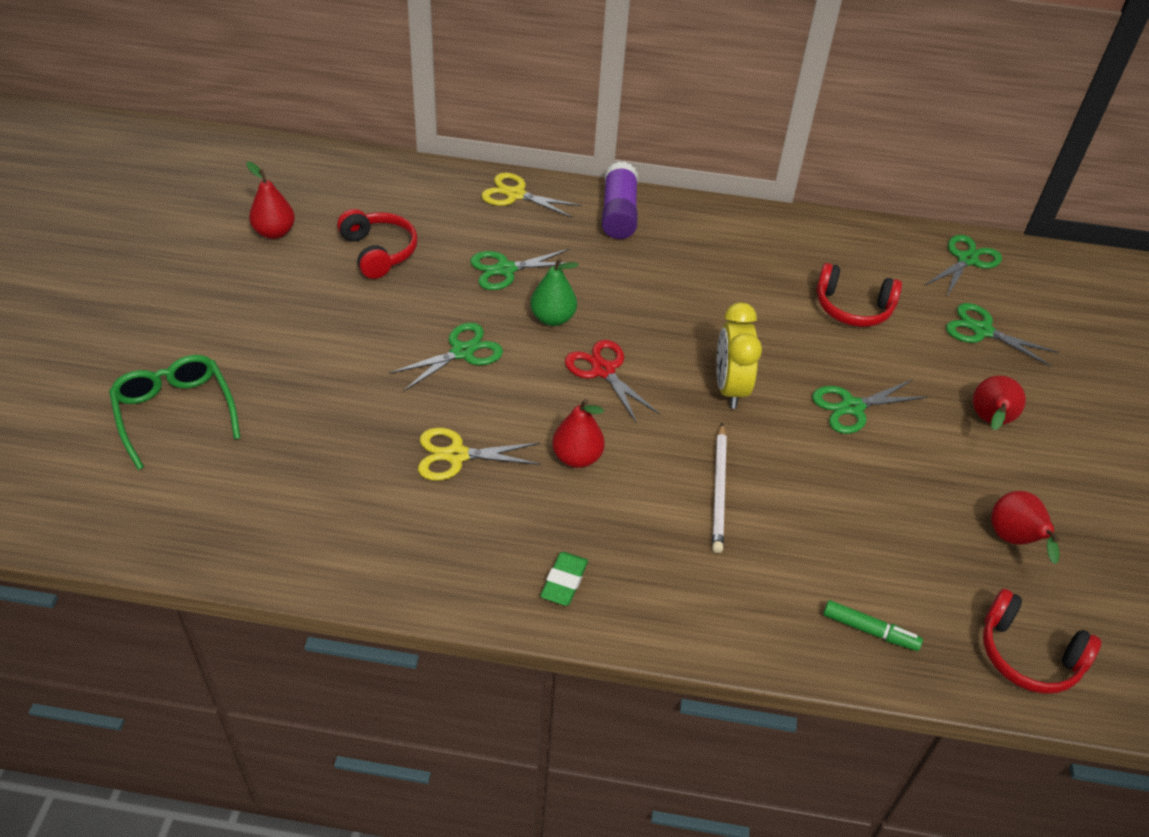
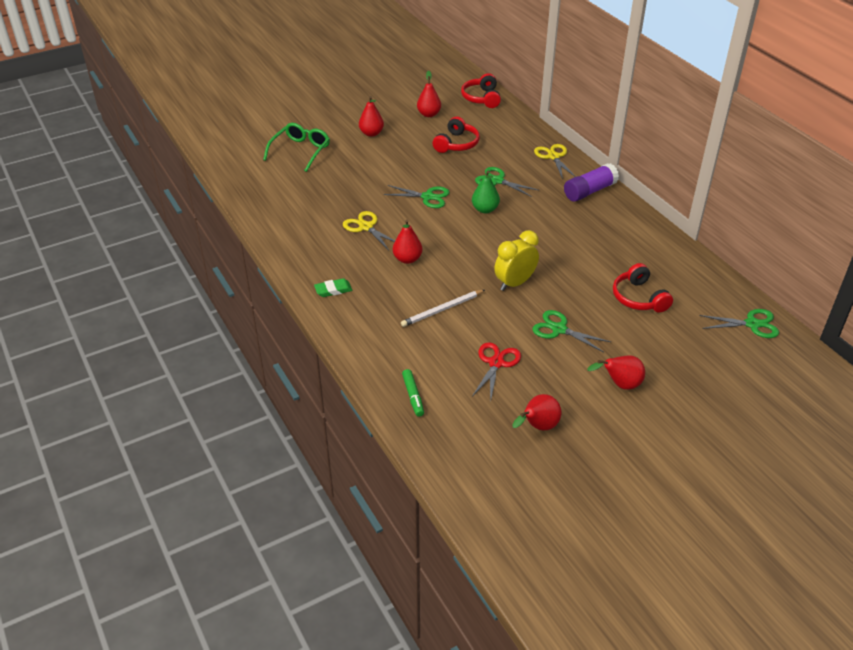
camera: 55 degrees right, 5 degrees down
(239, 312) = (371, 133): none -> red pear
(603, 370) = (472, 240): red scissors -> red scissors (496, 363)
(982, 330) = (695, 354): green scissors -> none
(1028, 655) = (462, 460): red headphones -> red headphones (481, 98)

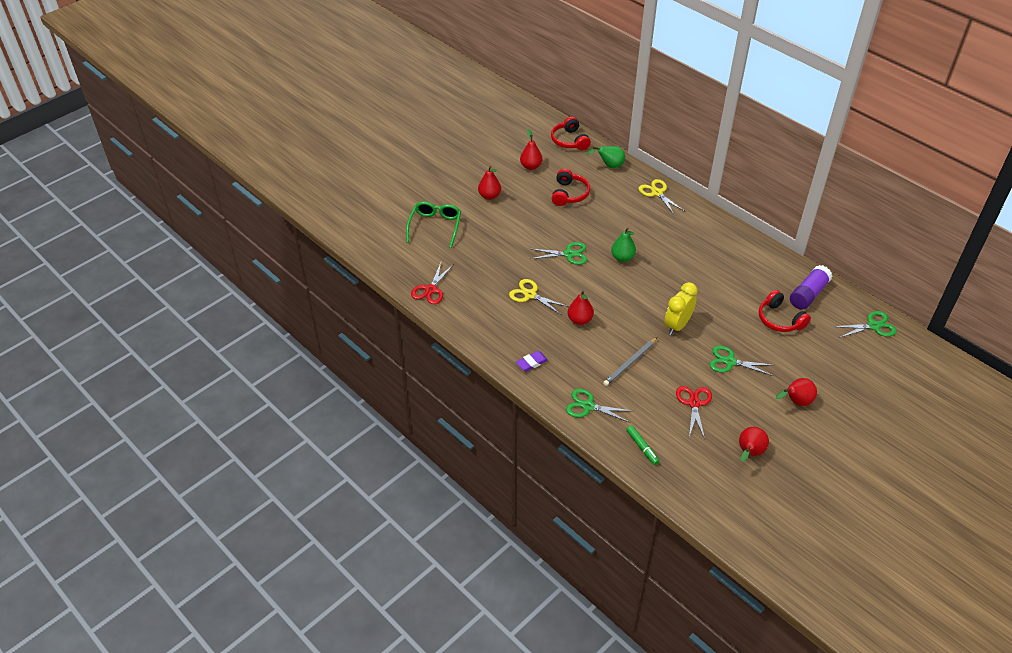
camera: 15 degrees left, 5 degrees up
(264, 205) = (430, 290): none -> red scissors
(333, 290) = (531, 363): green eraser -> purple eraser
(442, 310) = (630, 363): white pencil -> grey pencil
(497, 181) = (620, 226): green scissors -> green scissors (588, 406)
(513, 125) = (609, 166): none -> green pear
(589, 191) = (701, 223): purple glue stick -> purple glue stick (808, 294)

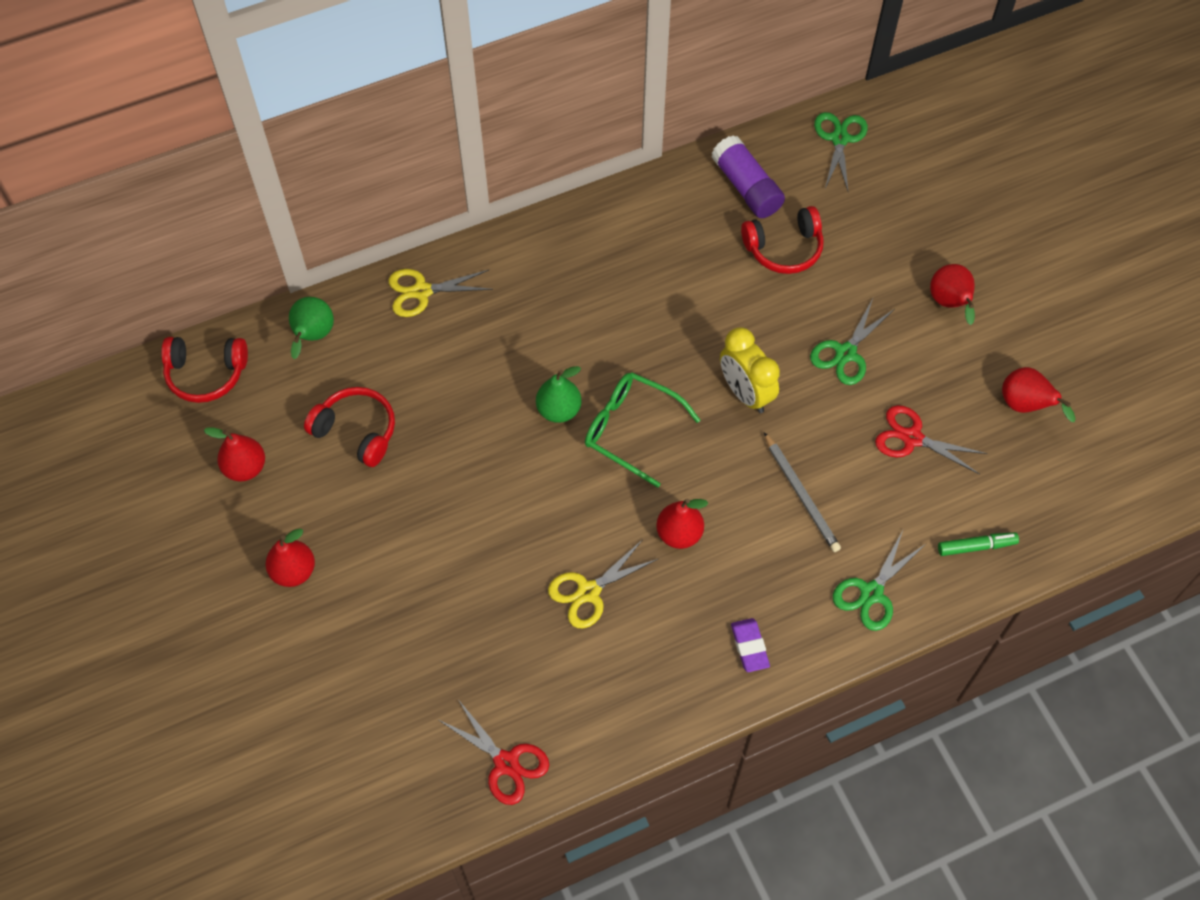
camera: 70 degrees left, 15 degrees up
(435, 226) = (334, 701): green glasses -> green glasses (631, 430)
(569, 254) = (514, 491): green scissors -> none

